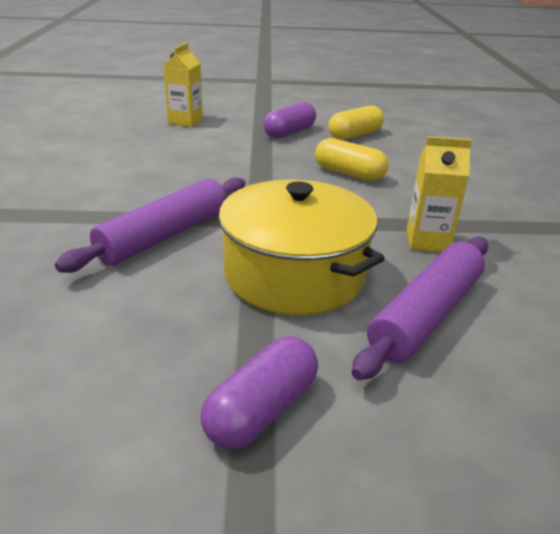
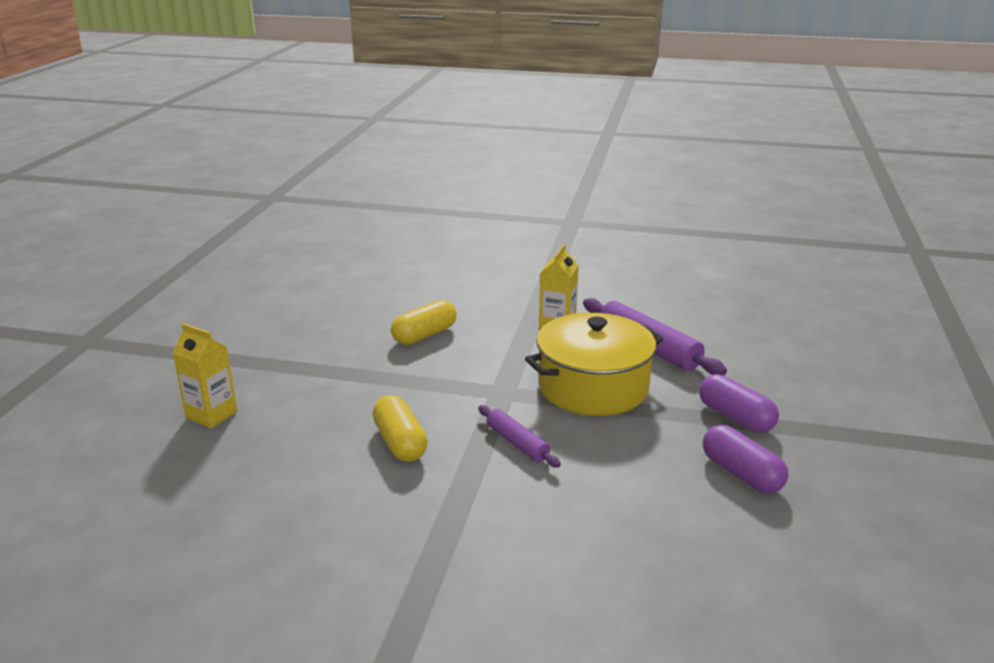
camera: 75 degrees left, 5 degrees down
(164, 235) = (517, 443): purple rolling pin -> purple rolling pin, size x0.57
(289, 132) = (299, 349): purple capsule -> purple capsule (741, 474)
(355, 135) = (331, 315): yellow capsule -> yellow capsule (400, 442)

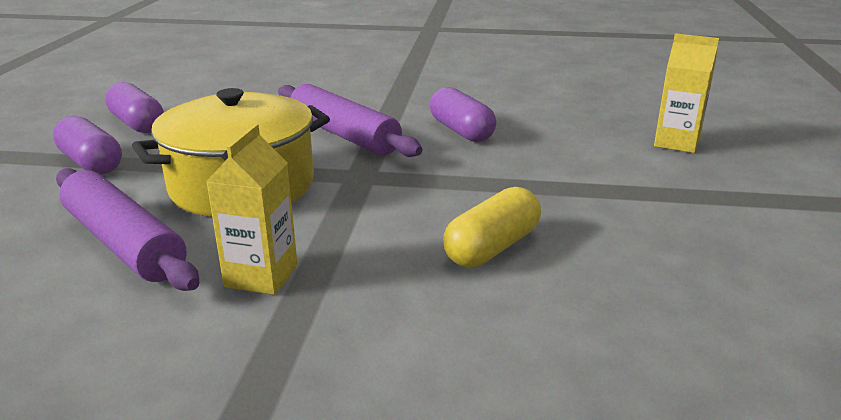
camera: 175 degrees right, 0 degrees up
(400, 442) = (461, 131): yellow capsule -> purple capsule
(517, 443) = (344, 134): purple rolling pin -> purple rolling pin, size x1.76

